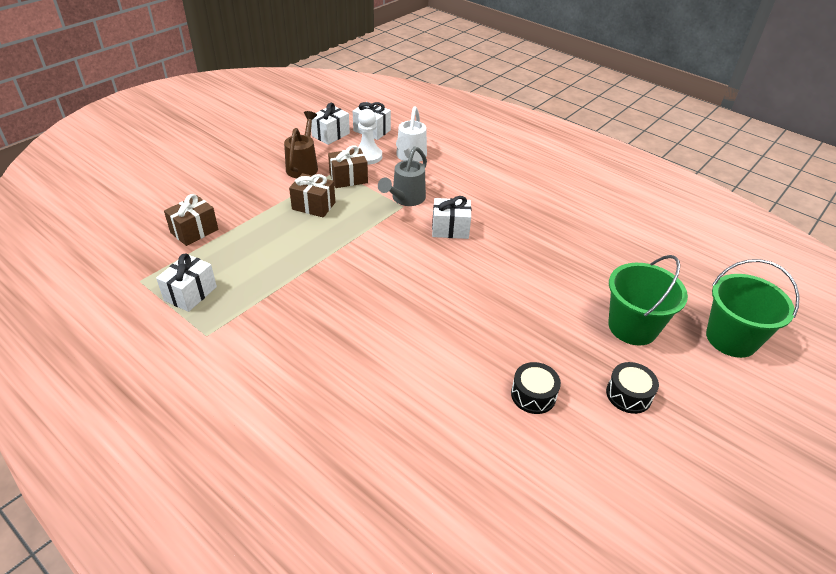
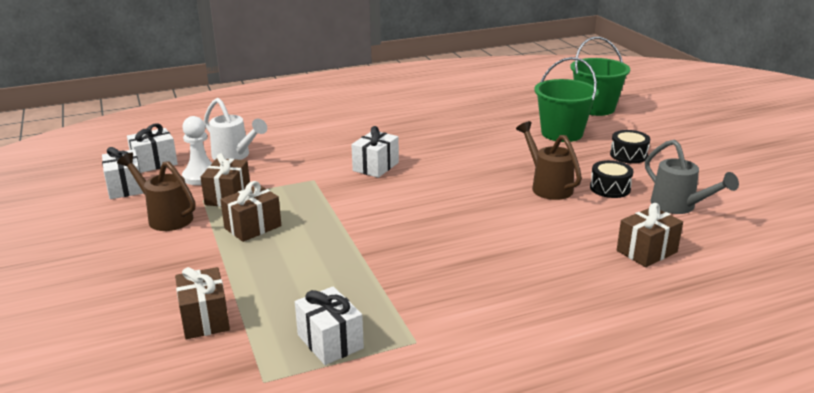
camera: 60 degrees left, 15 degrees down
(405, 199) = (304, 176): grey watering can -> grey watering can (679, 207)
(418, 451) = (646, 251): none -> brown gift
(500, 346) = (547, 186): none -> brown watering can

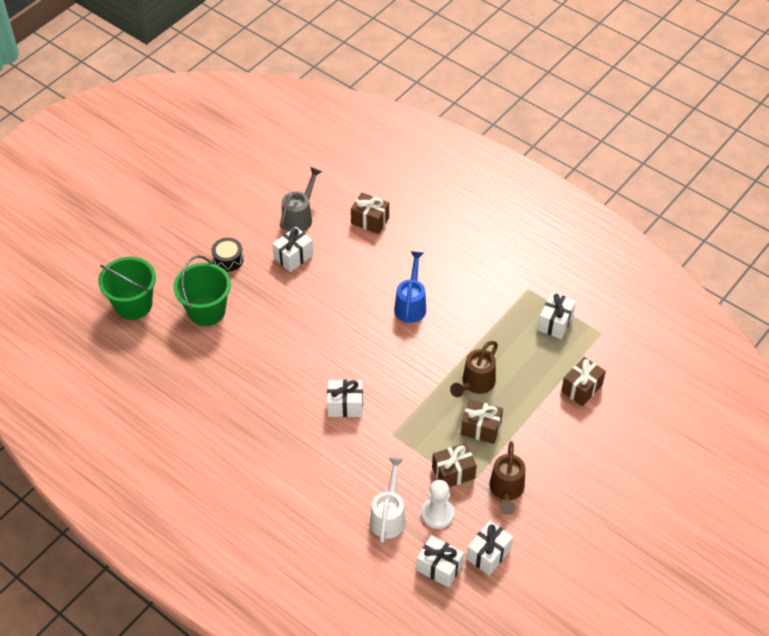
camera: 120 degrees left, 25 degrees up
(473, 238) = (411, 304): none -> blue watering can
(547, 186) = (312, 290): brown watering can -> brown watering can (475, 384)
(610, 188) = (293, 257): black drum -> white gift

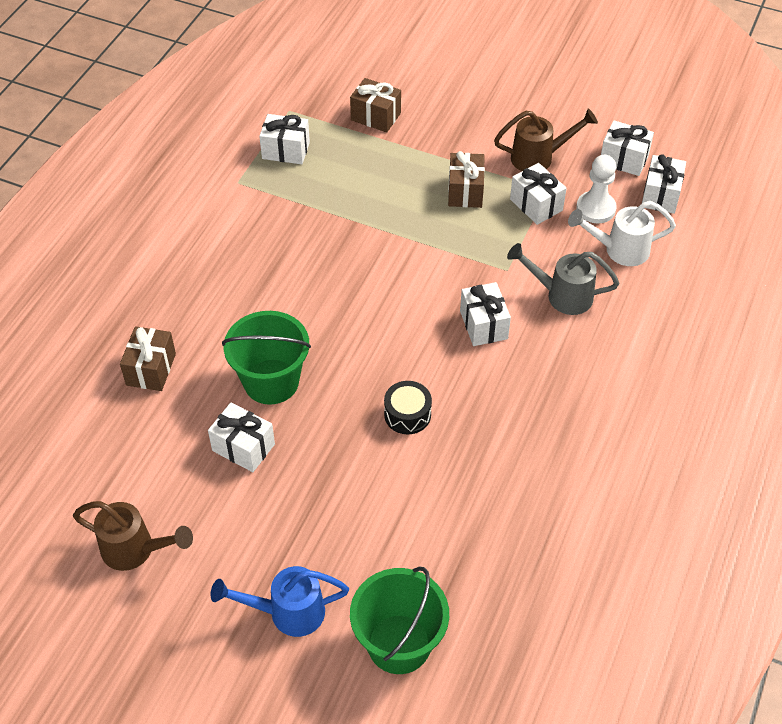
camera: 105 degrees left, 0 degrees up
(206, 311) = (379, 533): green bucket -> green bucket (271, 382)
(228, 259) = (270, 534): black drum -> black drum (407, 414)
(300, 217) = (159, 460): grey watering can -> grey watering can (561, 295)
(411, 304) = (296, 291): blue watering can -> blue watering can (287, 612)
(453, 473) = (536, 205): brown gift -> white gift
(475, 384) = (404, 207): brown watering can -> brown watering can (136, 550)

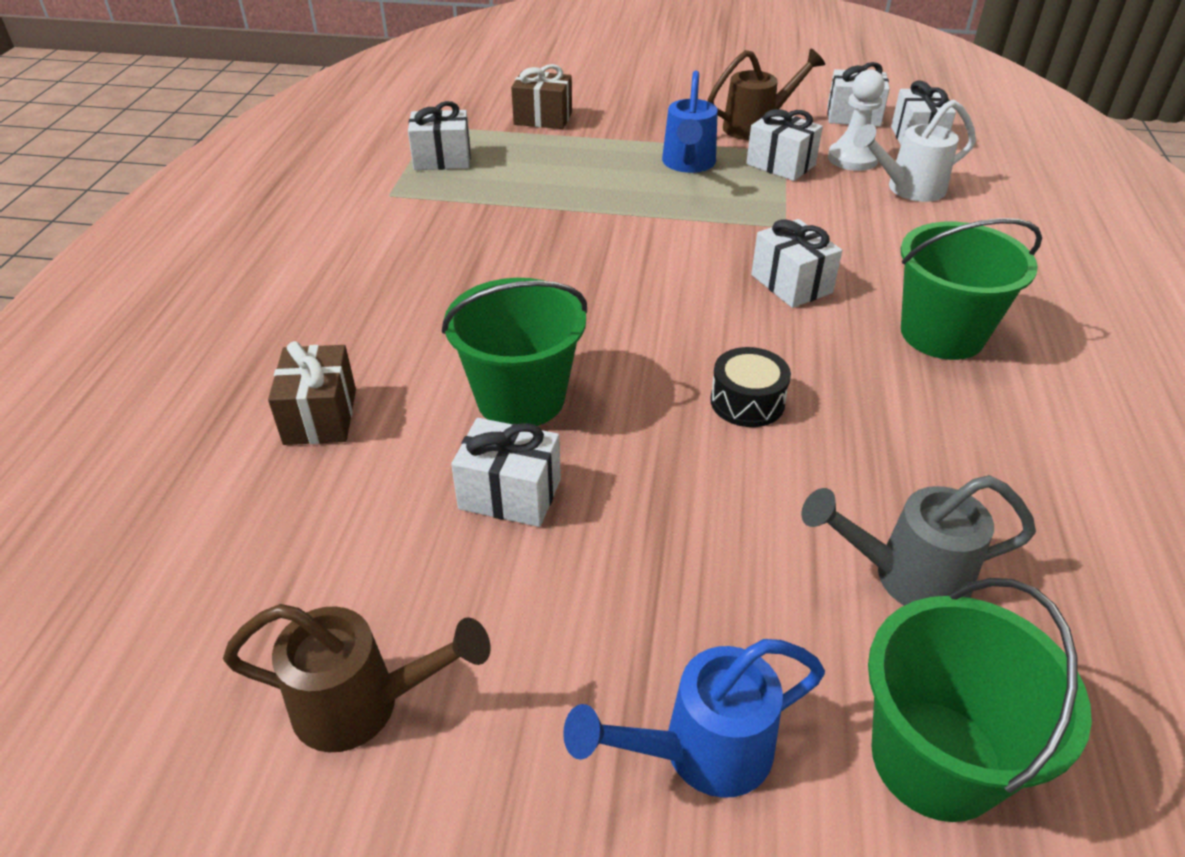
camera: 15 degrees left, 10 degrees down
(465, 191) = (688, 165): brown gift -> blue watering can
(561, 295) = (870, 240): grey watering can -> grey watering can (905, 577)
(562, 389) = (942, 334): none -> green bucket

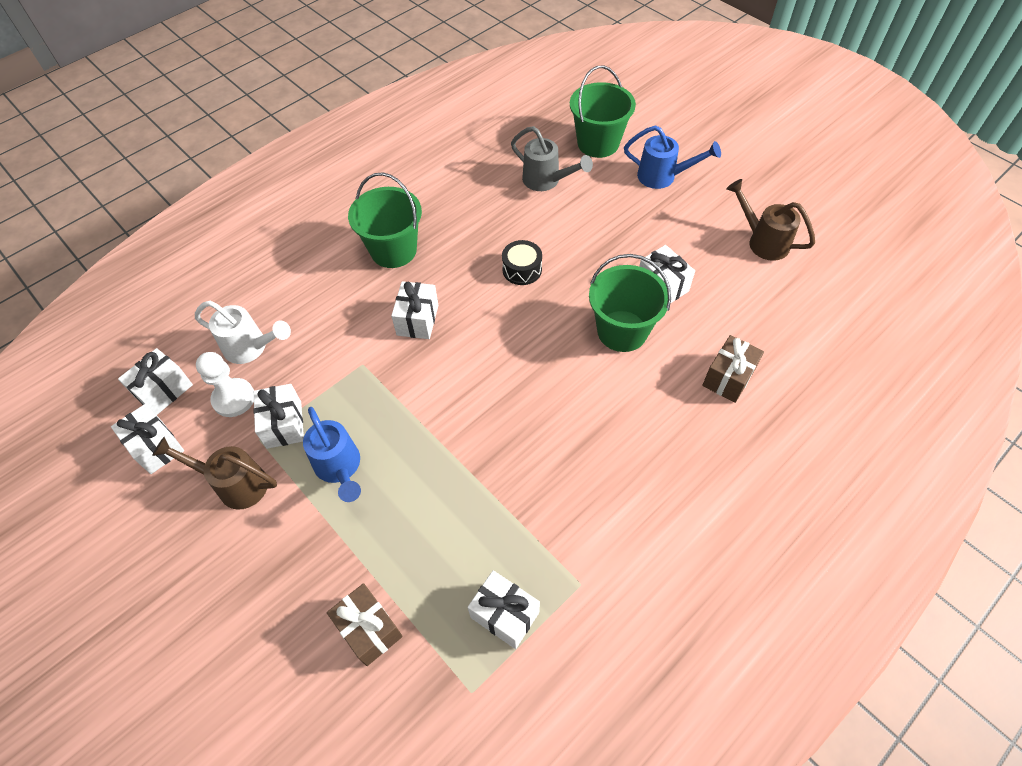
camera: 140 degrees left, 15 degrees up
(688, 165) = (340, 468): blue watering can -> blue watering can turned 105 degrees clockwise

